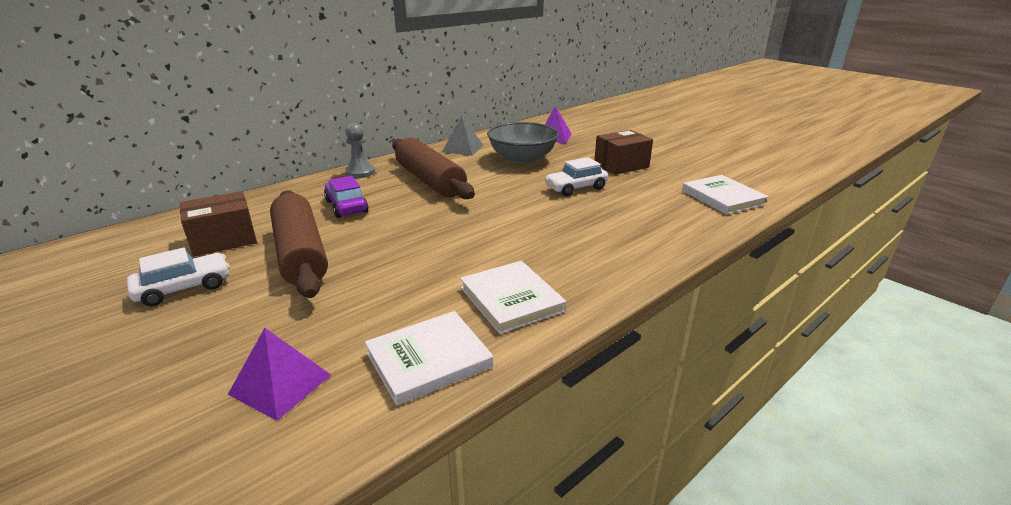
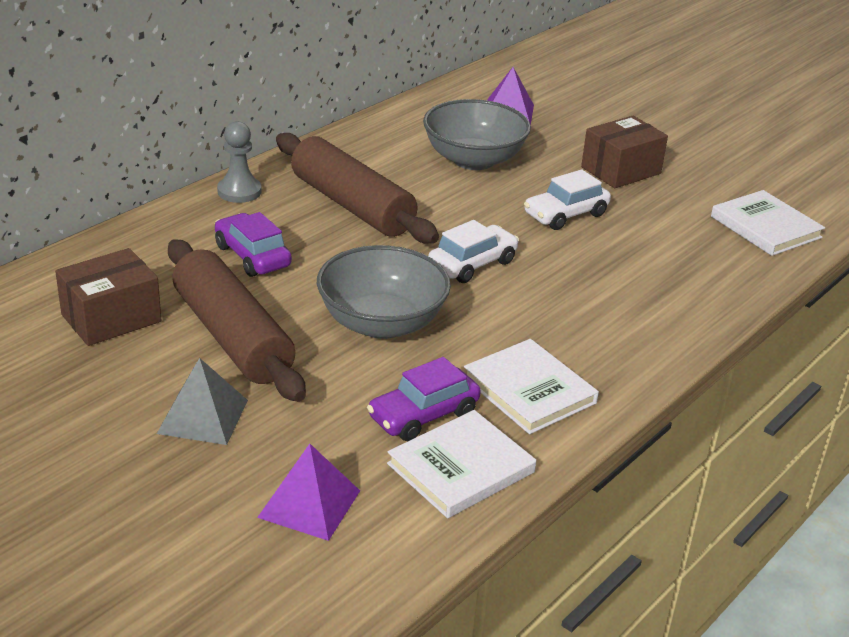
camera: 10 degrees left, 5 degrees up
(184, 288) = (110, 393): white car -> white car (472, 264)
(415, 248) = (382, 323): none -> grey bowl
(416, 314) = (423, 415): none -> purple car
(463, 148) = (376, 139): grey pyramid -> grey pyramid (203, 416)

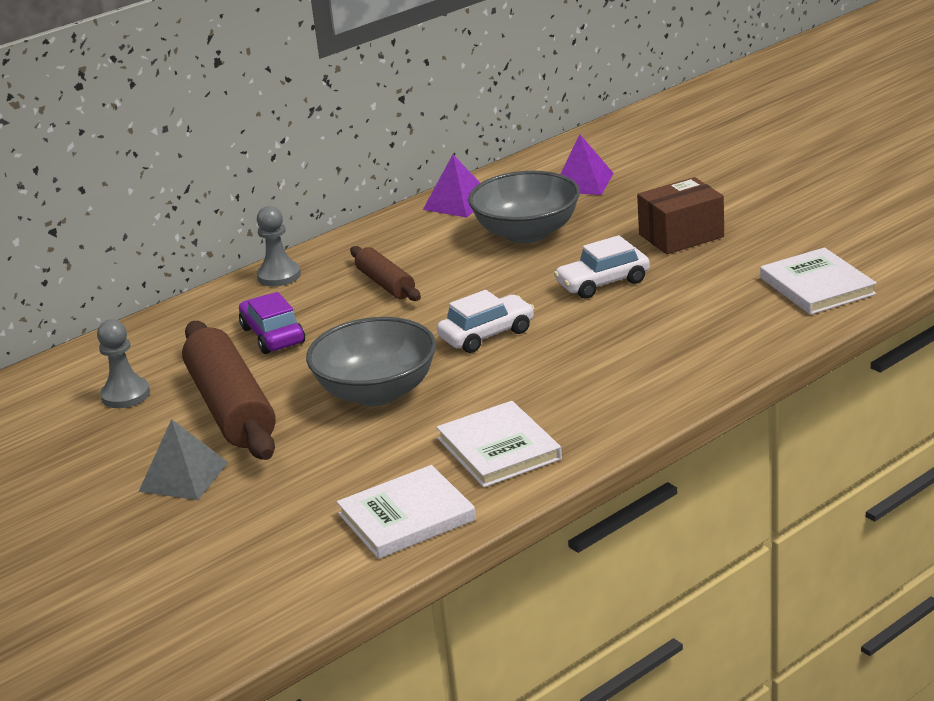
camera: 15 degrees right, 5 degrees down
(111, 318) = (125, 395): brown box -> grey pawn
(309, 503) = (256, 547): purple pyramid -> purple pyramid (457, 202)
(352, 205) = (385, 284): brown rolling pin -> brown rolling pin, size x0.55
(423, 415) = (387, 472): purple car -> none

